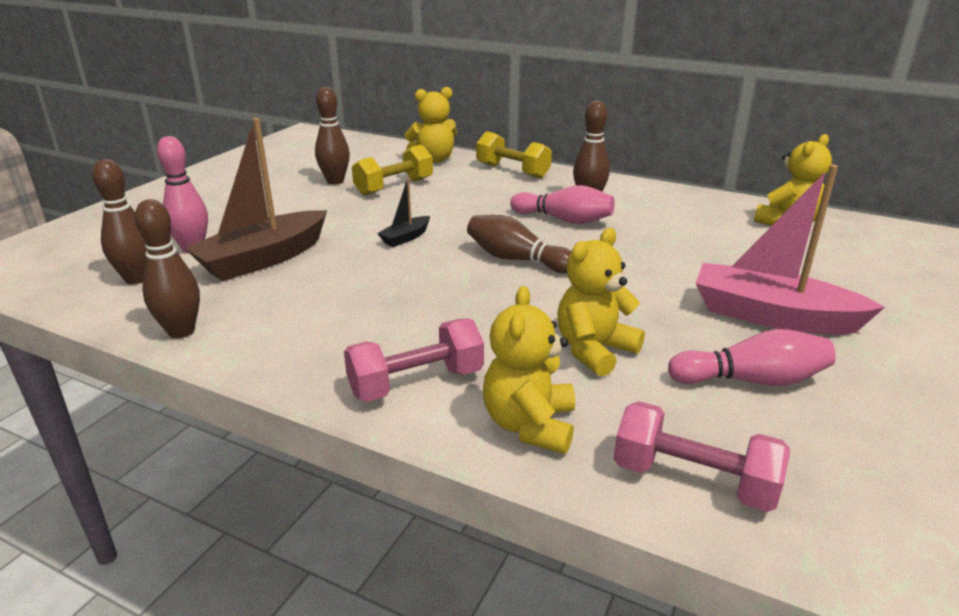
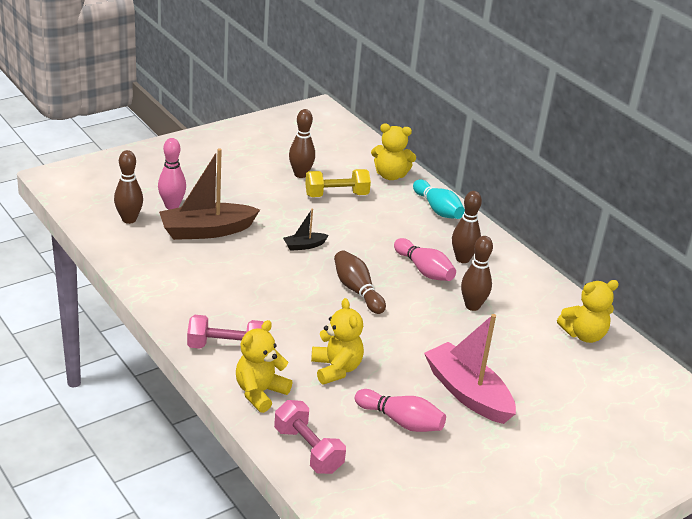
camera: 25 degrees right, 5 degrees up
(181, 331) = (132, 267): brown bowling pin -> brown bowling pin (472, 306)
(512, 171) = (437, 209): yellow dumbbell -> turquoise bowling pin
(594, 350) = (336, 369): yellow teddy bear -> yellow teddy bear turned 90 degrees clockwise

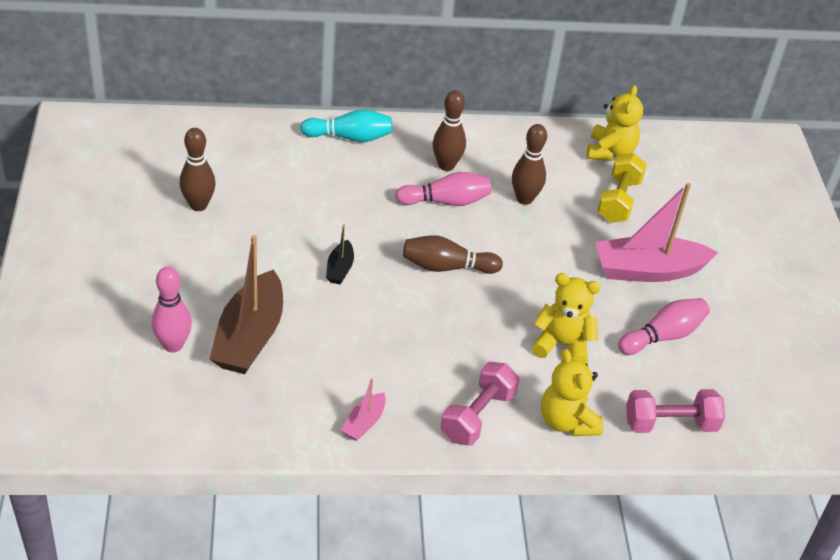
camera: 60 degrees left, 10 degrees up
(129, 219) = (170, 398): brown bowling pin -> none
(175, 299) = (364, 423): none -> pink boat
(336, 195) = (263, 197): yellow dumbbell -> yellow dumbbell (618, 200)
(390, 175) = (260, 138): yellow teddy bear -> none

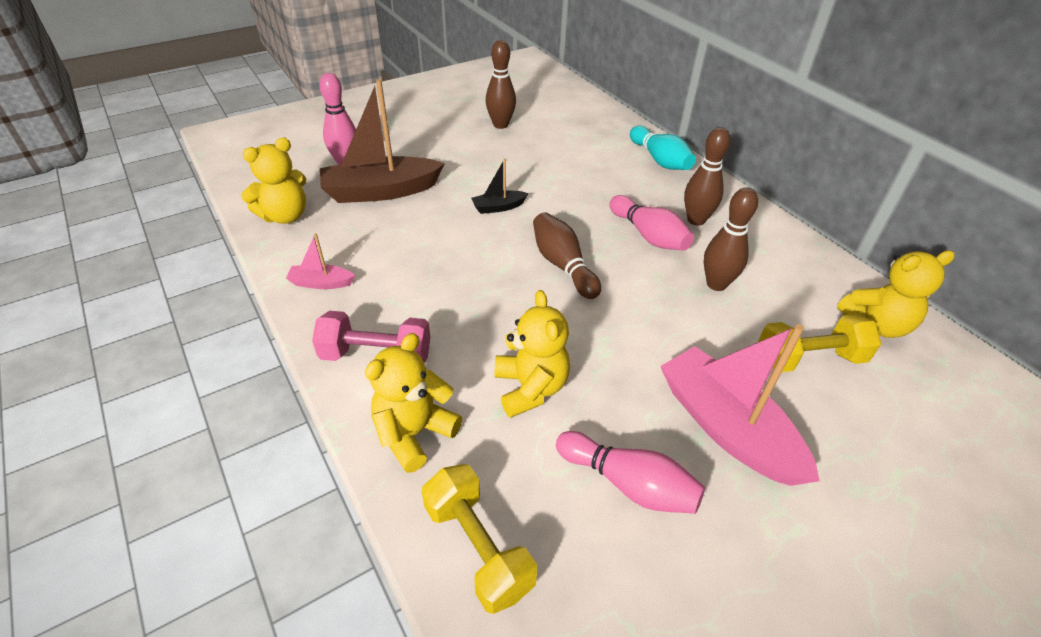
camera: 65 degrees right, 0 degrees up
(237, 420) = (285, 216): none -> yellow teddy bear
(670, 424) = (478, 548): pink dumbbell -> yellow dumbbell

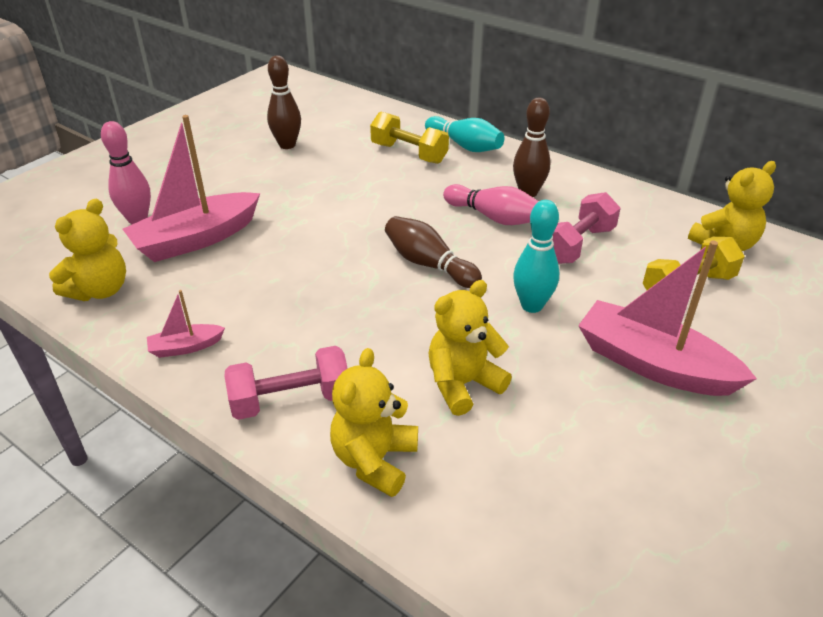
camera: 20 degrees left, 5 degrees down
(381, 191) = (196, 239): brown boat -> pink boat
(478, 548) = (497, 540): yellow dumbbell -> yellow dumbbell (409, 153)
(498, 207) = (332, 226): black boat -> none
(530, 388) = (463, 384): yellow teddy bear -> yellow teddy bear turned 90 degrees counterclockwise
(628, 484) = (598, 438): pink bowling pin -> none
(637, 332) = (532, 305): none -> turquoise bowling pin
(716, 284) = (577, 245): brown bowling pin -> pink dumbbell

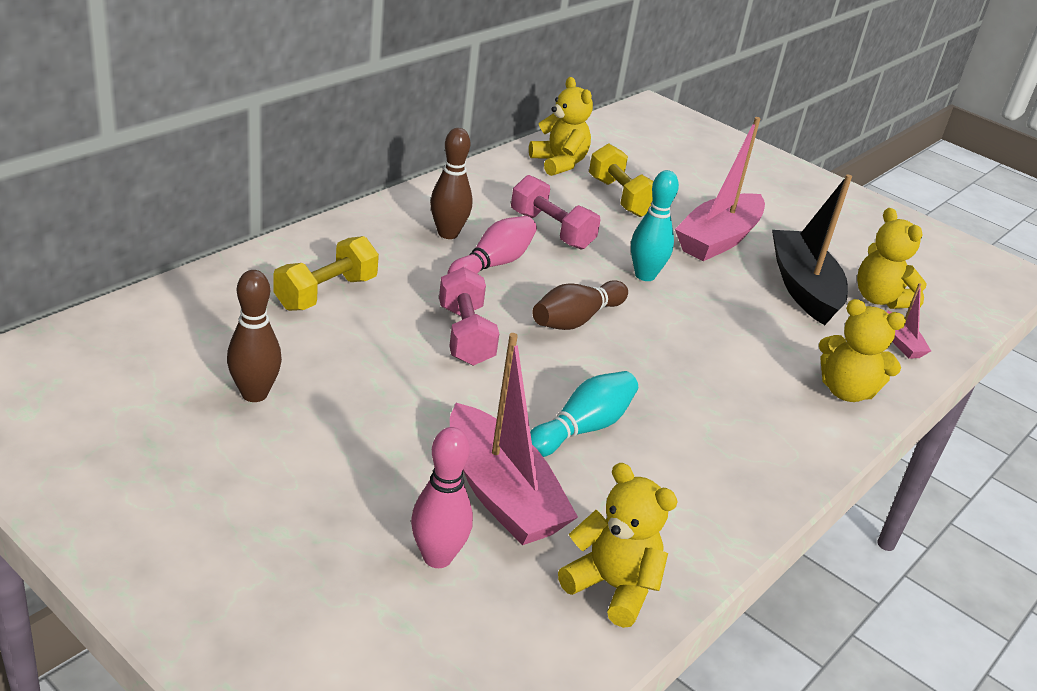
camera: 90 degrees left, 5 degrees down
(186, 347) = (718, 503): pink boat -> pink boat (901, 343)
(291, 400) = (786, 432): pink dumbbell -> pink dumbbell (465, 335)
(463, 384) = (752, 332): yellow teddy bear -> yellow teddy bear (880, 299)
(465, 146) = (323, 250): turquoise bowling pin -> turquoise bowling pin (582, 429)
(587, 440) = (803, 288): none -> black boat

